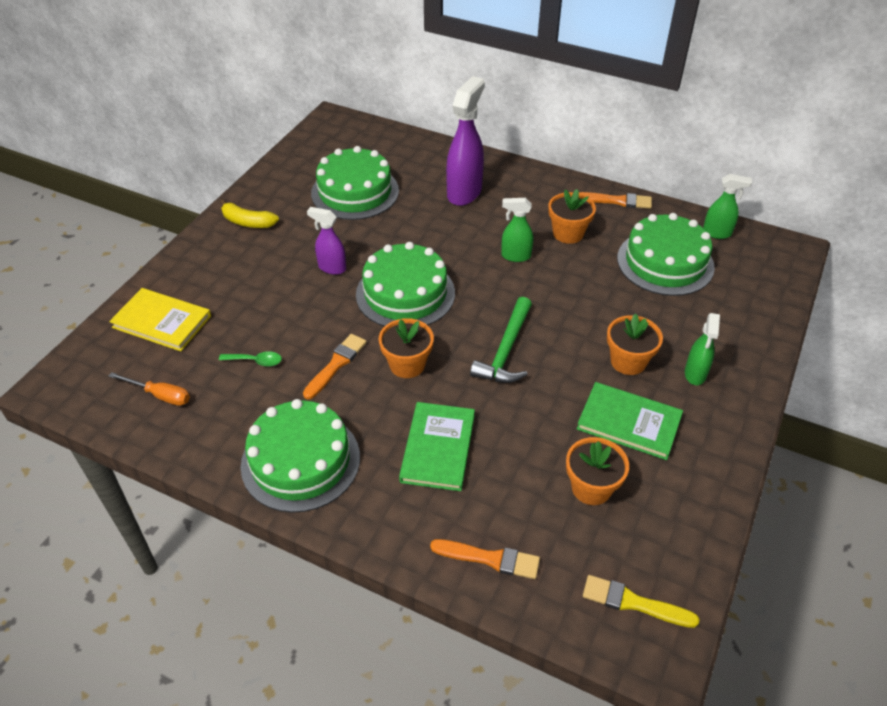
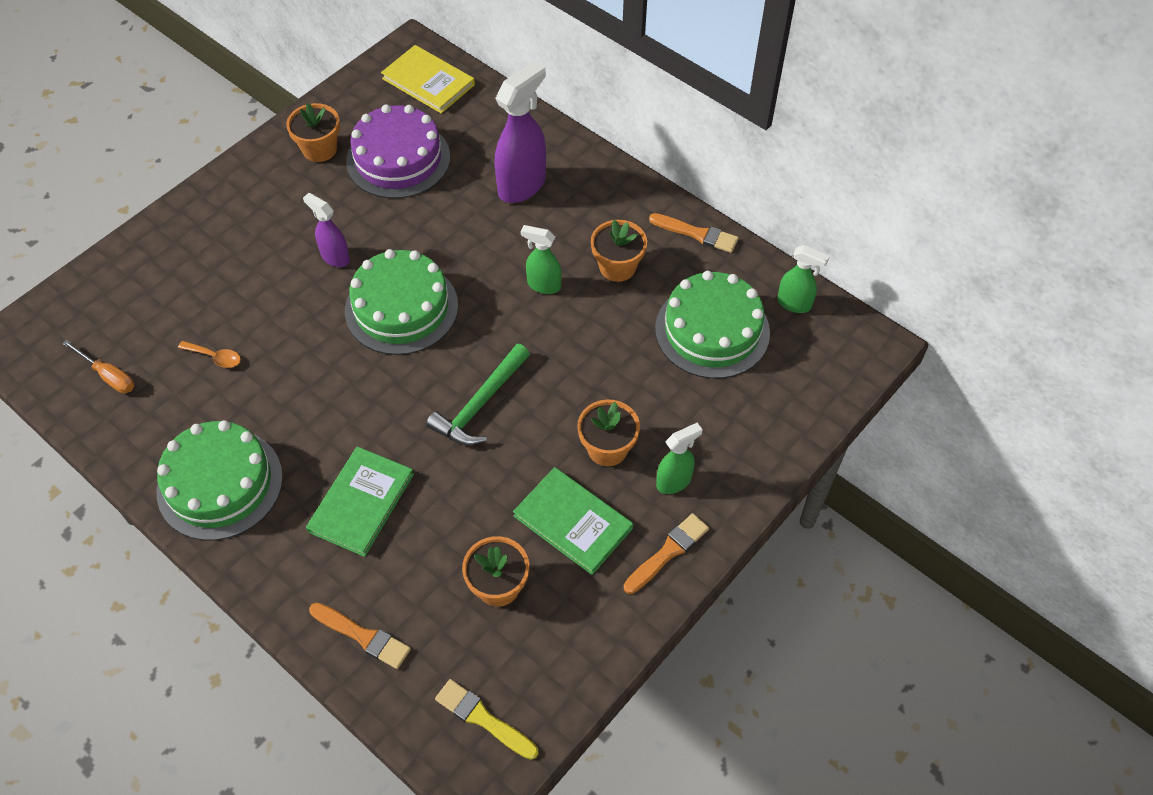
camera: 15 degrees right, 10 degrees up
(162, 322) = (136, 287): yellow book -> yellow book (428, 82)
(247, 222) = (266, 177): yellow banana -> none
(255, 361) = (215, 357): green spoon -> orange spoon
(336, 364) = (295, 380): orange brush -> orange brush (668, 552)
(355, 192) = (398, 159): green cake -> purple cake
(407, 364) = (368, 397): orange flower pot -> orange flower pot (319, 149)
(695, 374) = (674, 481): green spray bottle -> green spray bottle turned 150 degrees counterclockwise

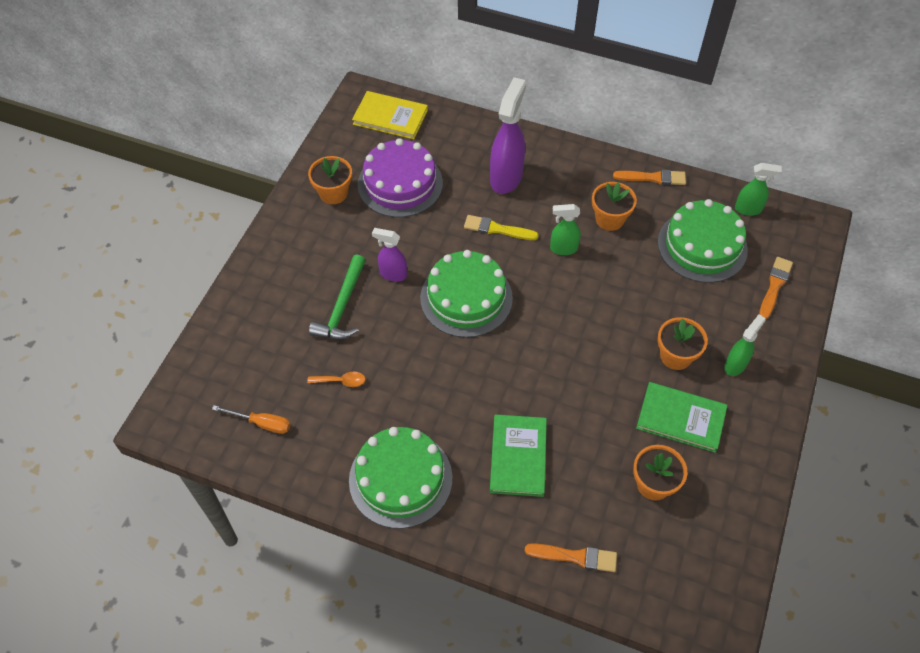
camera: 20 degrees left, 0 degrees up
(480, 404) = (566, 353): green hammer -> green hammer (342, 307)
(483, 718) = (696, 585): yellow brush -> yellow brush (497, 229)
(668, 552) = (759, 417): orange brush -> orange brush (774, 286)

